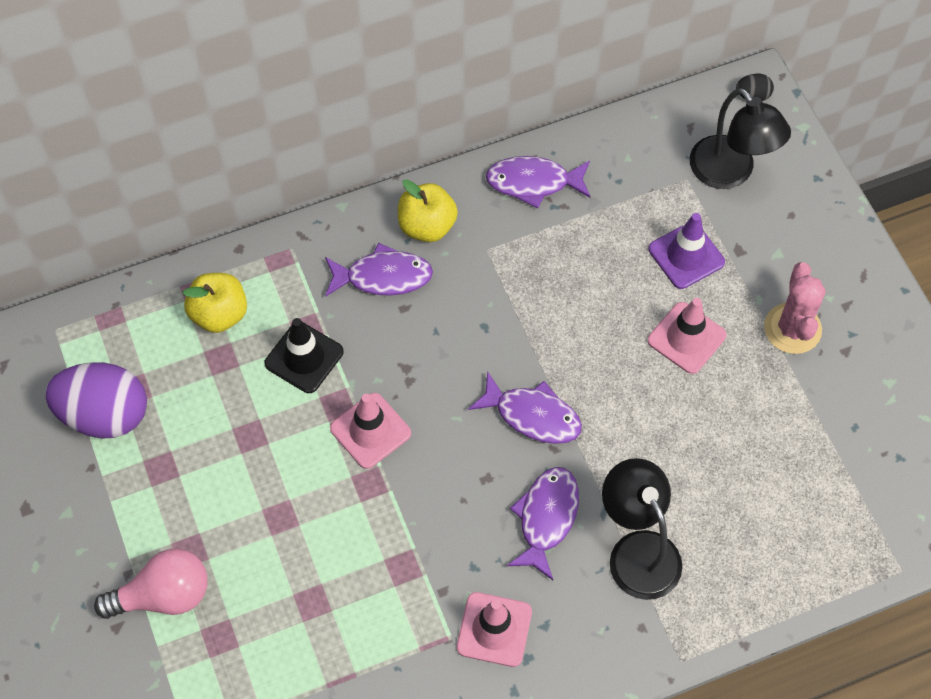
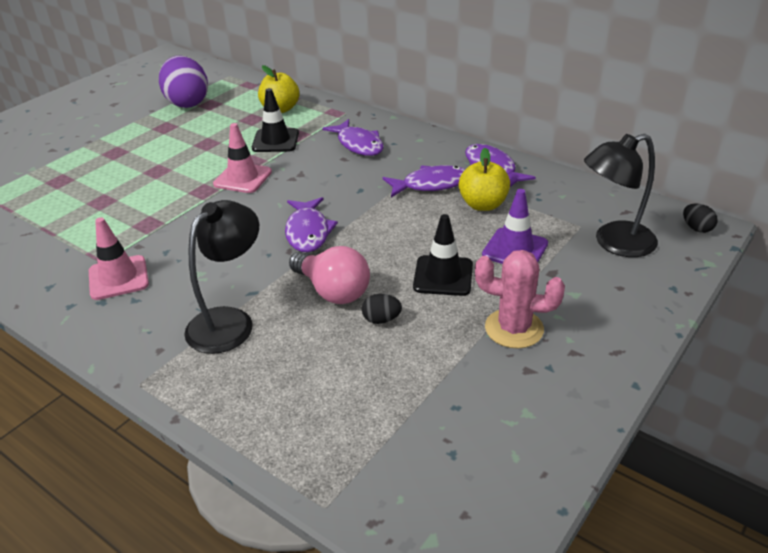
camera: 60 degrees right, 25 degrees down
(164, 595) = (80, 155): pink light bulb -> pink light bulb (333, 291)
(427, 226) = (412, 145): yellow apple -> yellow apple (483, 205)
(546, 518) = (227, 267): purple fish -> purple fish (431, 184)
(686, 338) = (443, 276): pink traffic cone -> black traffic cone
(716, 422) = (381, 320): none -> black egg
(730, 173) = (614, 243): black lamp -> black lamp turned 45 degrees clockwise
(792, 328) = (514, 328): pink cactus -> pink cactus turned 45 degrees clockwise

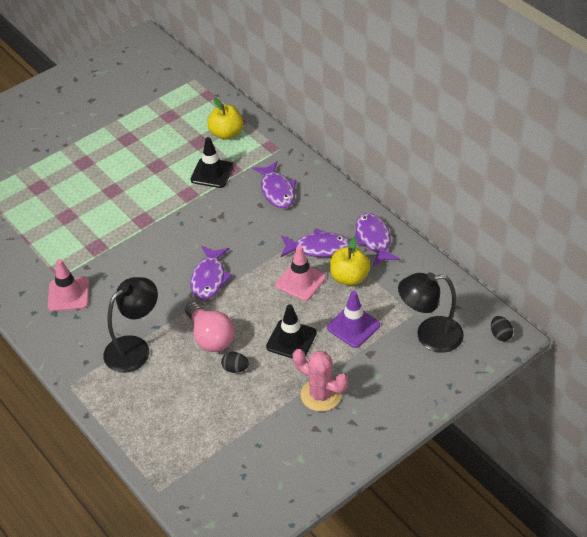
camera: 15 degrees right, 10 degrees up
(187, 103) = (151, 110): purple egg -> none
(243, 178) = (176, 211): pink traffic cone -> pink traffic cone (300, 281)

